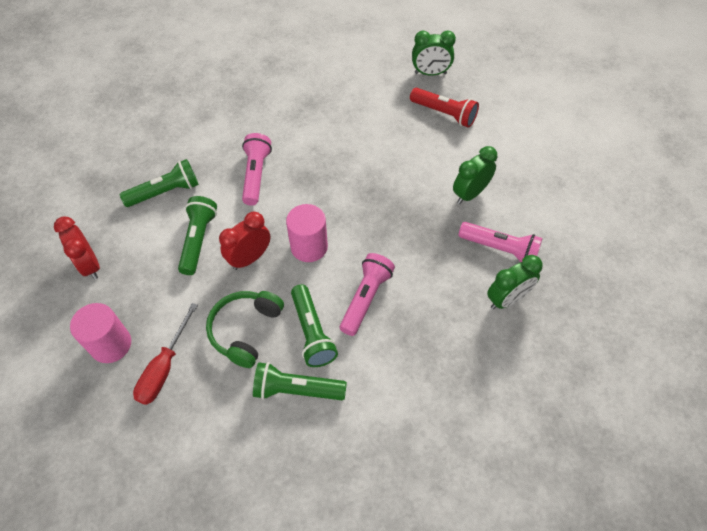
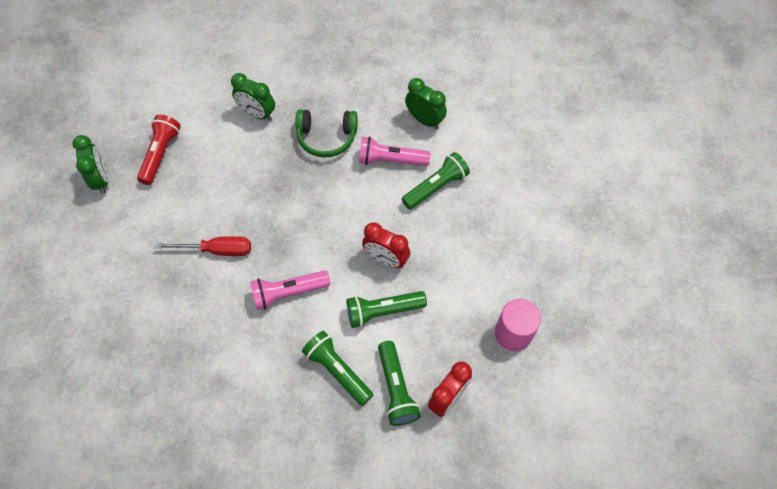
camera: 110 degrees left, 5 degrees up
(164, 368) = (513, 281): red screwdriver -> red screwdriver (217, 250)
(245, 330) = (454, 235): green headphones -> green headphones (326, 138)
(296, 389) = (486, 181): green flashlight -> green flashlight (396, 389)
(309, 247) = (356, 217): pink cylinder -> none
(500, 249) = (309, 83): pink flashlight -> none
(507, 299) = (354, 71): green clock -> green clock (424, 120)

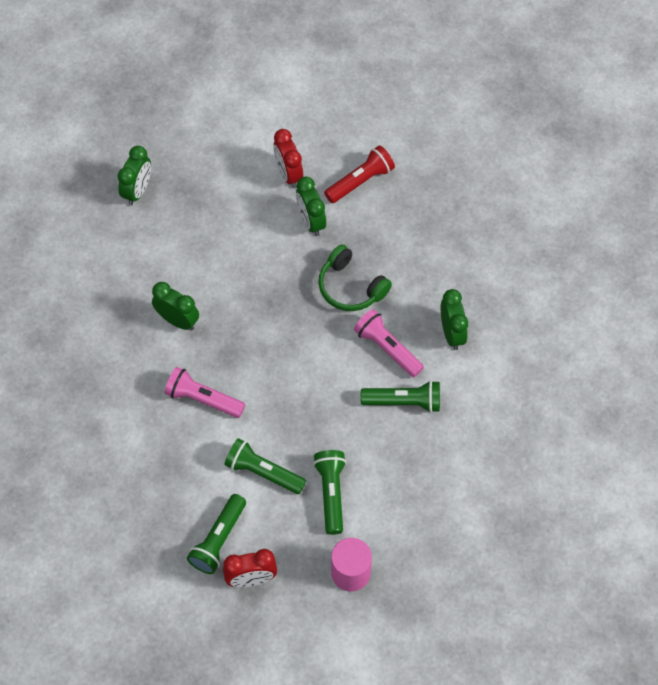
camera: 40 degrees right, 0 degrees up
(161, 154) = (201, 202): red flashlight -> red flashlight (360, 181)
(217, 250) = (177, 320): red screwdriver -> green clock
(337, 371) = (187, 490): green flashlight -> green flashlight (331, 493)
(386, 259) = (304, 432): red clock -> red clock (288, 174)

